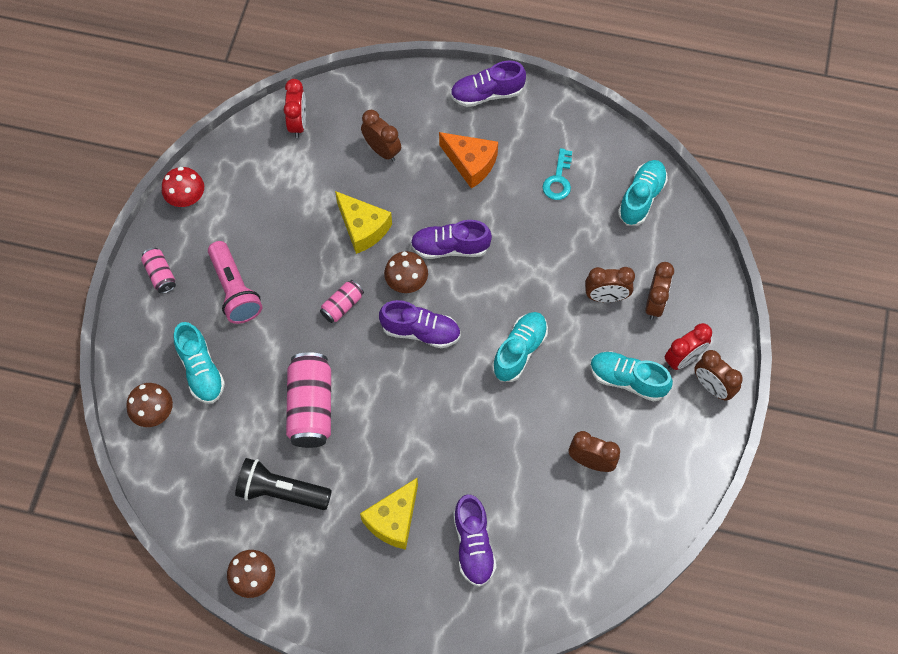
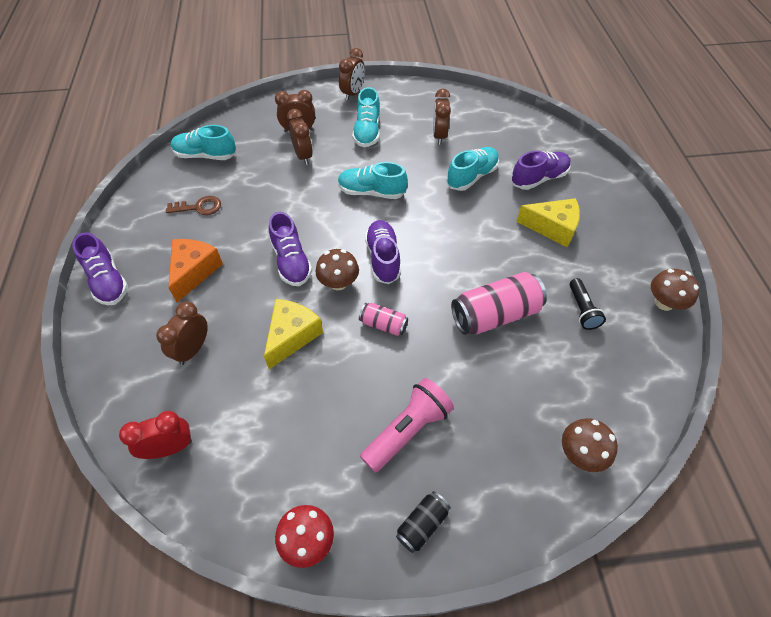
camera: 110 degrees left, 10 degrees down
(160, 275) = (422, 524): pink can -> black can
(201, 370) = (511, 426): turquoise shoe -> turquoise shoe (472, 177)
(281, 492) = (582, 310): black flashlight -> black flashlight, size x0.62
(558, 180) = (199, 207): turquoise key -> brown key
(683, 359) = (338, 109): red clock -> none

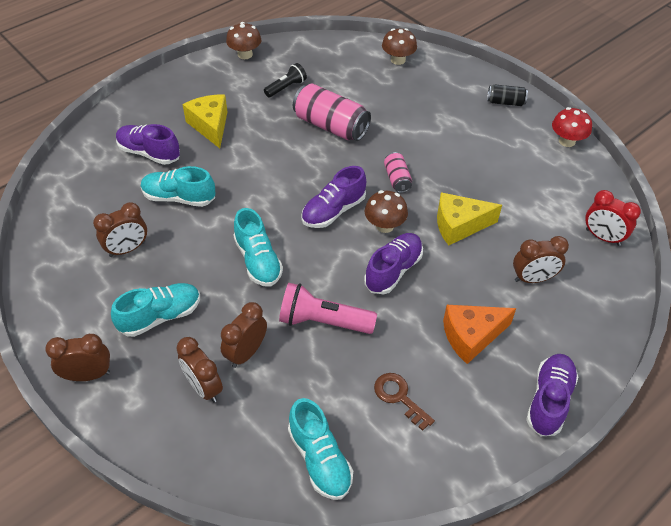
camera: 125 degrees left, 5 degrees down
(407, 430) = (461, 131): pink flashlight -> pink flashlight (323, 321)

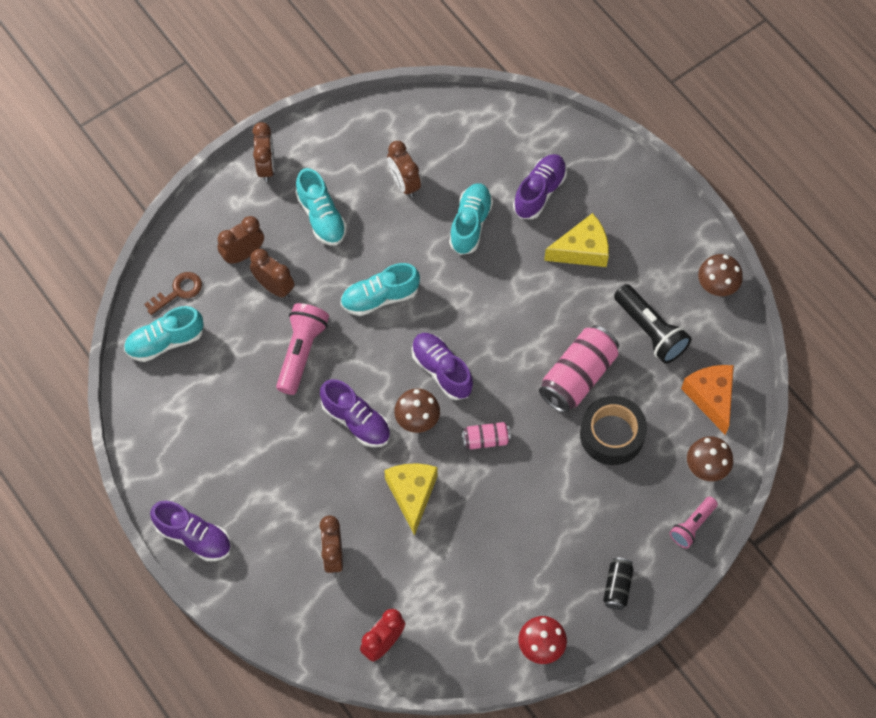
camera: 95 degrees right, 15 degrees up
(286, 87) = (650, 331): black flashlight -> black flashlight, size x1.61
(380, 107) = (612, 434): none -> black tape
(399, 397) = (214, 409): brown key -> brown key (178, 291)
(446, 66) = (692, 526): none -> pink flashlight
(471, 336) = (270, 482): orange cheese -> orange cheese (711, 397)

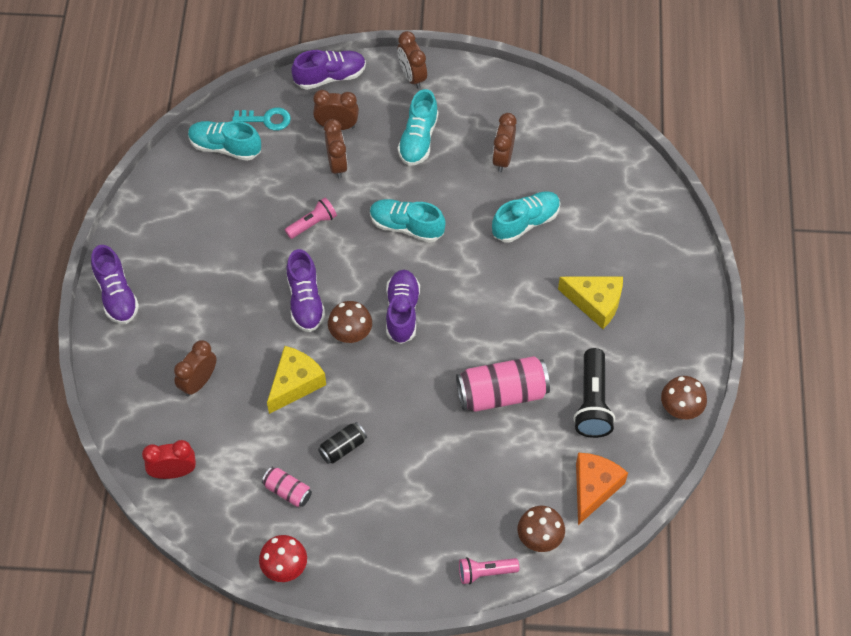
camera: 40 degrees right, 5 degrees down
(178, 291) = (267, 119): brown key -> turquoise key
(266, 166) = (412, 76): brown clock -> brown clock turned 120 degrees clockwise
(301, 352) = (312, 224): pink flashlight -> pink flashlight, size x0.62
(486, 439) = (387, 386): pink can -> pink can (287, 491)
(539, 192) = (602, 237): purple shoe -> purple shoe (330, 77)
(612, 434) = (487, 456): black tape -> none
(617, 587) = (383, 571): black can -> black can (343, 447)

